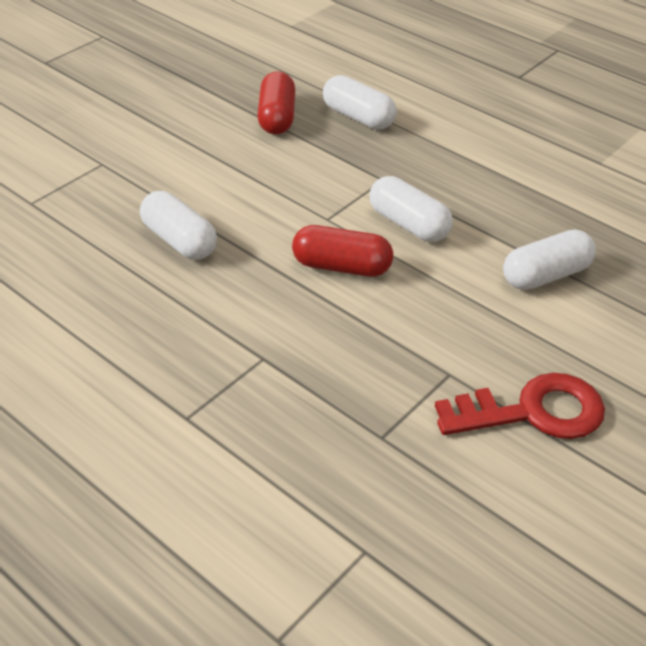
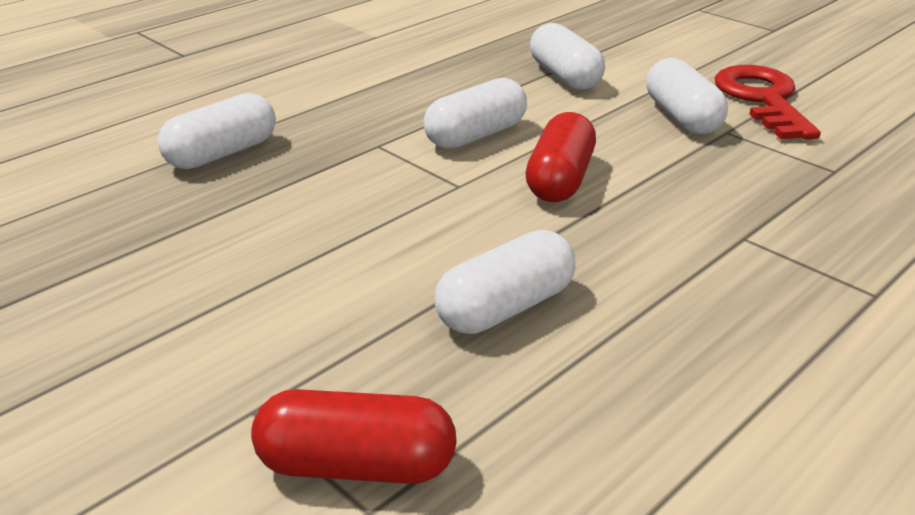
camera: 85 degrees left, 10 degrees down
(277, 117) = (188, 216): red capsule -> red capsule (356, 465)
(473, 346) = (682, 117): none -> white capsule

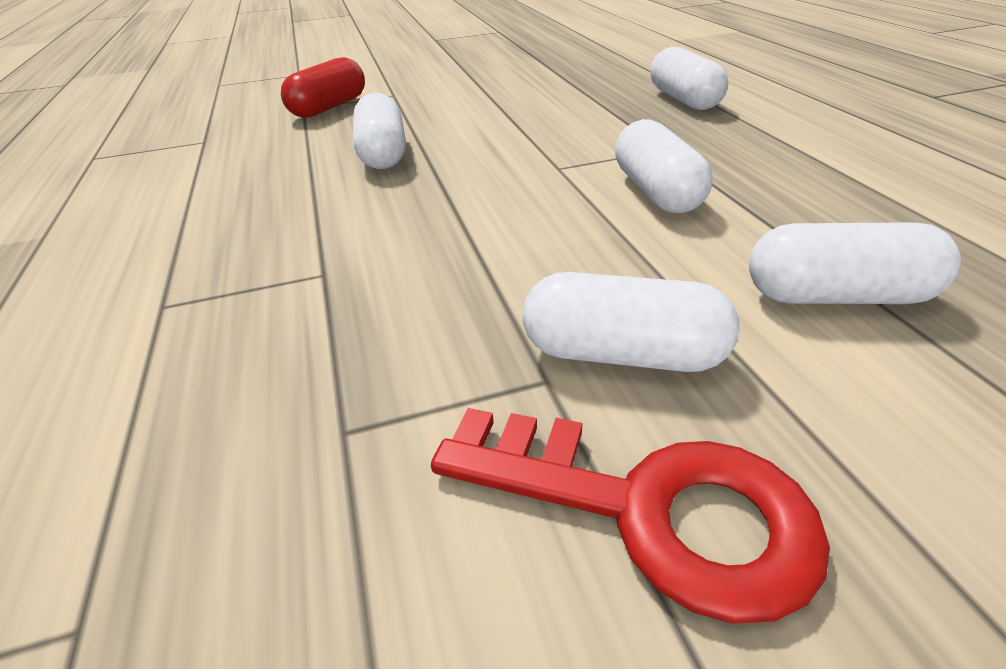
camera: 120 degrees right, 5 degrees up
(560, 179) = (525, 211): red capsule -> none

